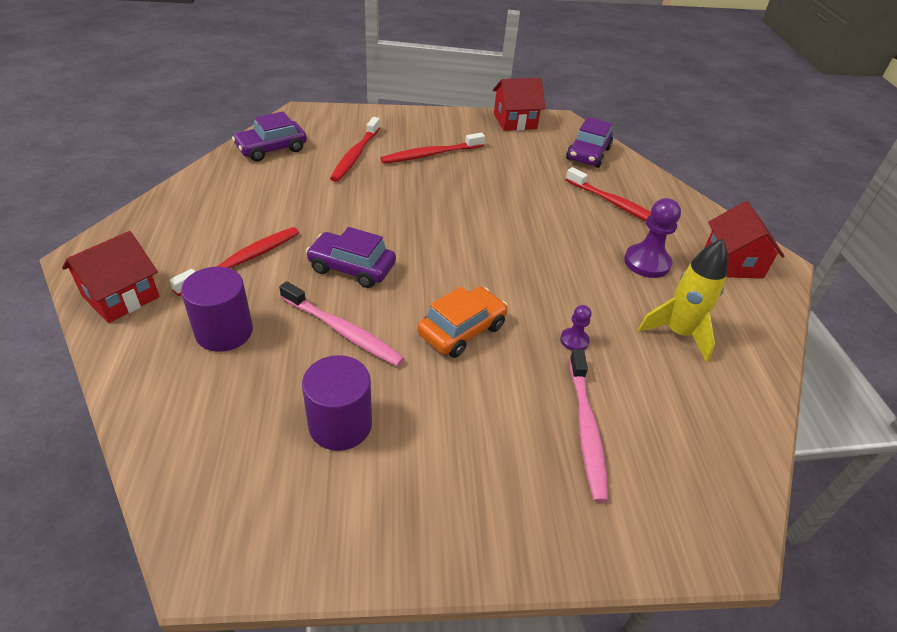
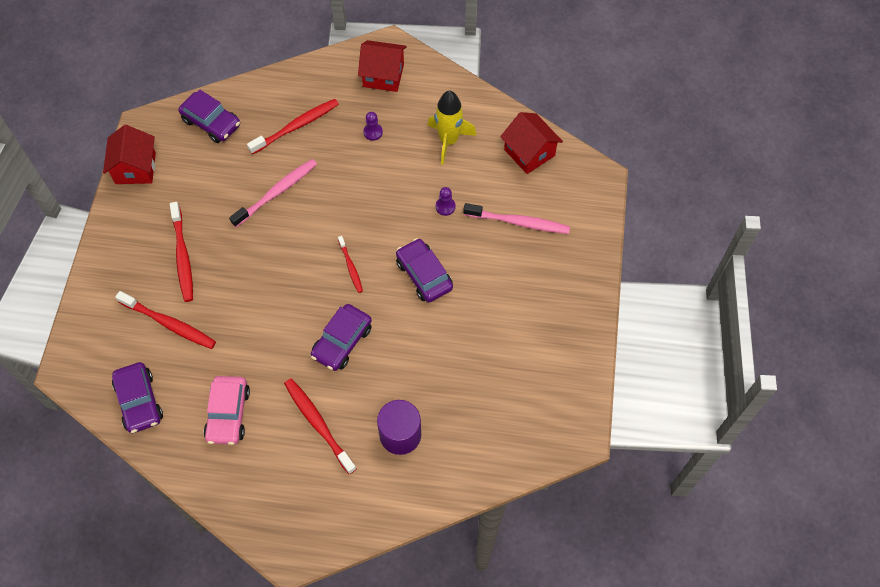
camera: 75 degrees left, 20 degrees up
(121, 296) = (348, 514): red house -> red house (529, 152)
(257, 199) = (228, 414): none -> pink car
(340, 425) = (496, 361): purple cylinder -> none
(342, 331) = (412, 354): pink toothbrush -> pink toothbrush (276, 193)
(453, 264) = (350, 267): none -> red toothbrush
(462, 330) = (424, 275): orange car -> purple car
(647, 262) = (373, 132): purple pawn -> purple pawn, size x0.54

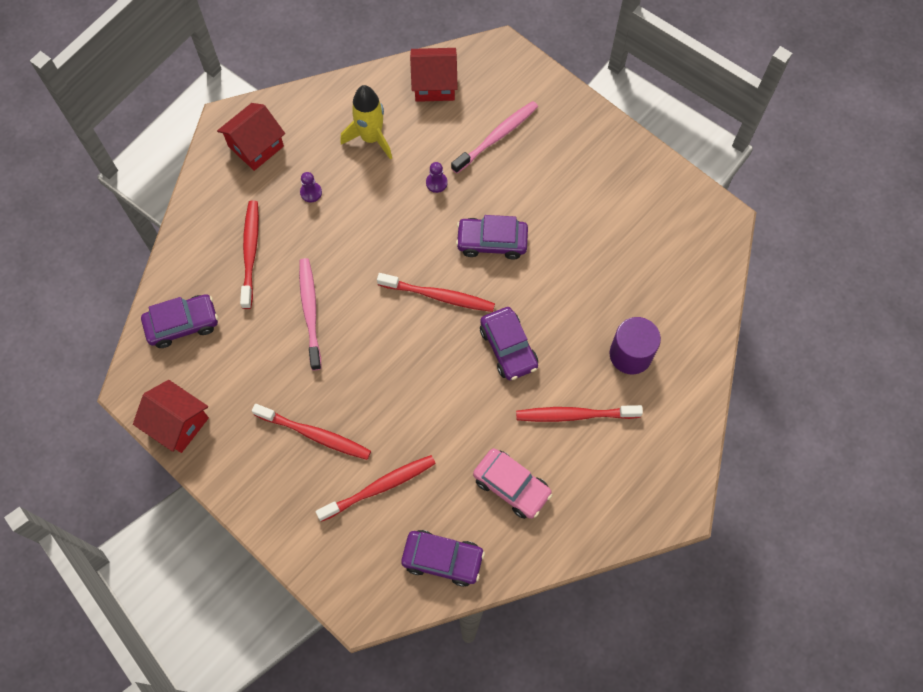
camera: 55 degrees left, 5 degrees up
(350, 267) = (438, 296): red toothbrush -> red toothbrush, size x1.72

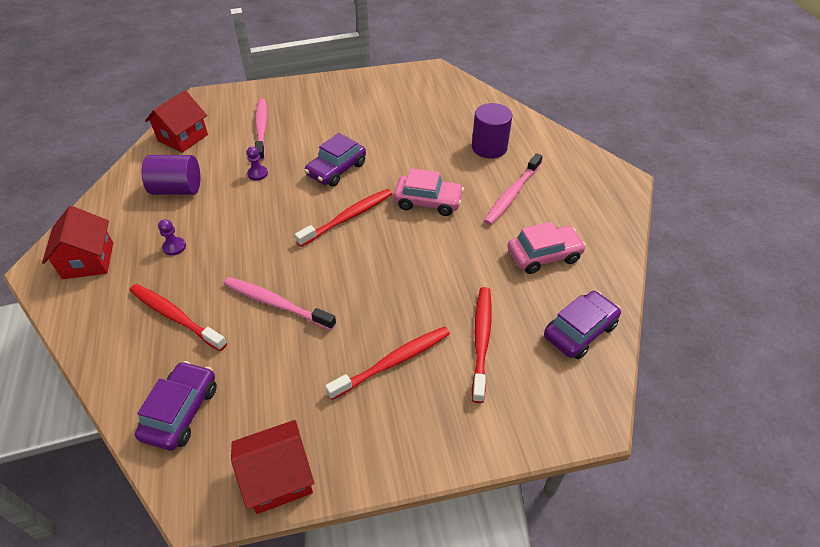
camera: 55 degrees left, 20 degrees down
(371, 138) = (177, 189): yellow rocket -> purple cylinder
(508, 348) = (428, 201): purple car -> pink car
(575, 415) = (512, 194): red toothbrush -> pink toothbrush

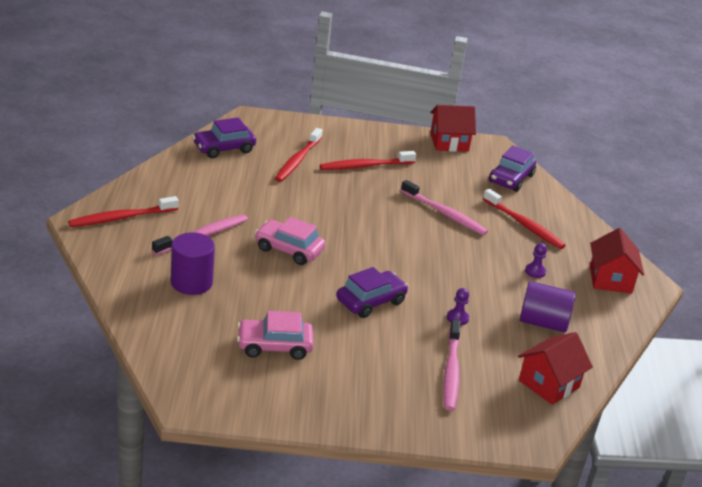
camera: 170 degrees left, 15 degrees down
(347, 218) = (371, 255): red toothbrush -> red toothbrush (121, 218)
(544, 255) = (212, 189): pink car -> pink car (274, 346)

